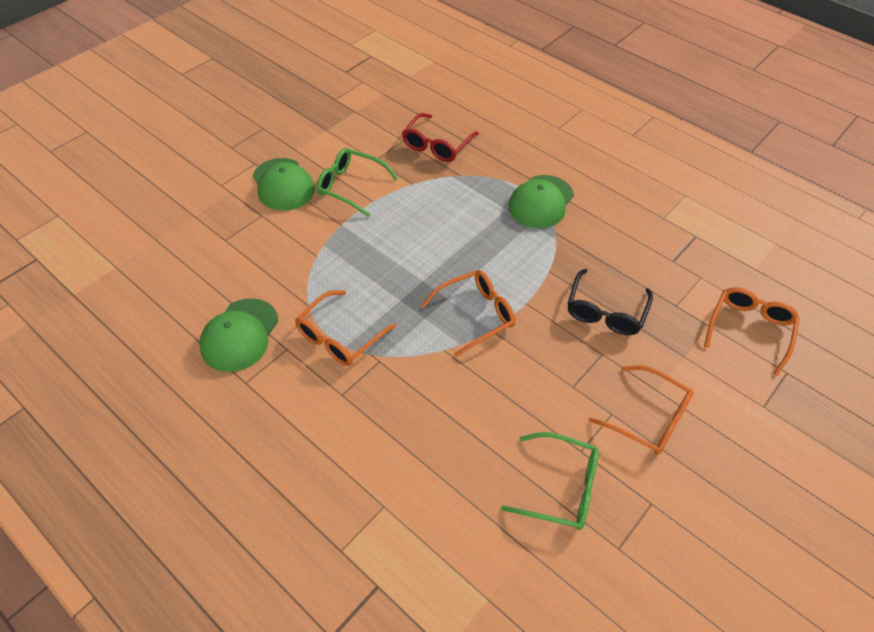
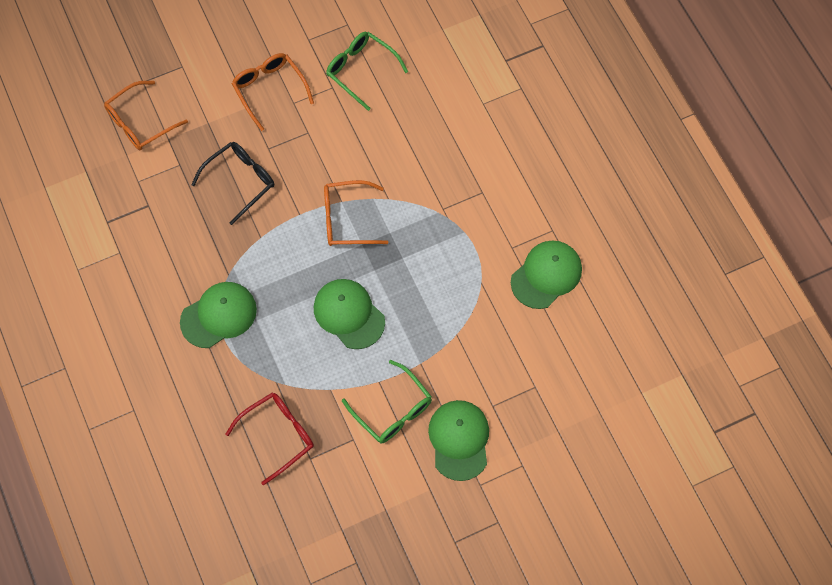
camera: 155 degrees left, 15 degrees up
(339, 337) = (466, 242): orange glasses -> none
(426, 238) = (349, 314): none -> green cap

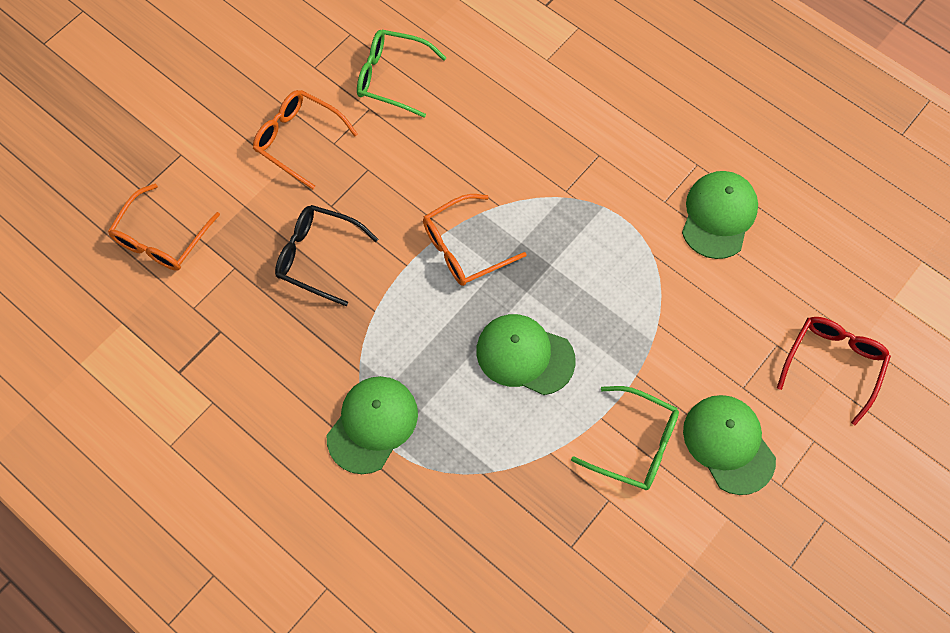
camera: 25 degrees left, 0 degrees up
(240, 181) = (317, 256): black glasses -> black glasses turned 90 degrees counterclockwise
(278, 435) = (518, 536): red glasses -> red glasses (833, 363)

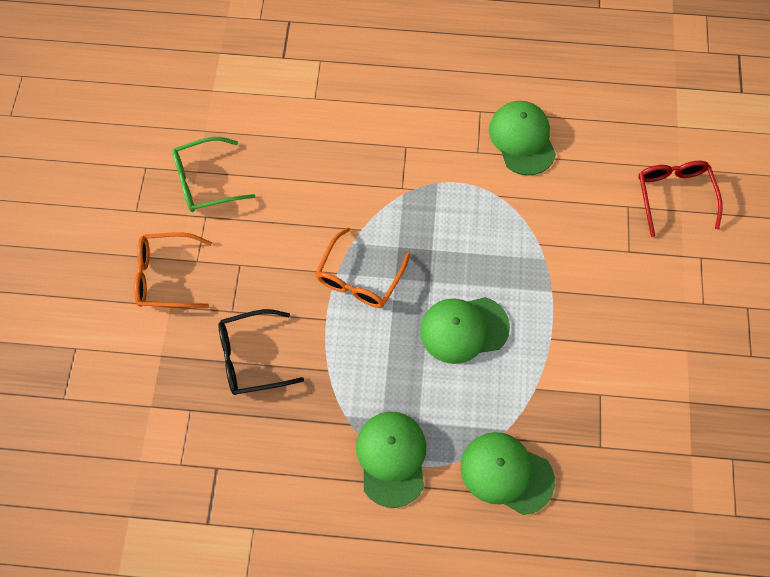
camera: 35 degrees left, 0 degrees up
(161, 239) = (111, 427): orange glasses -> none
(635, 444) = (588, 341): green glasses -> none
(728, 444) = (649, 298): green cap -> green cap (506, 473)

